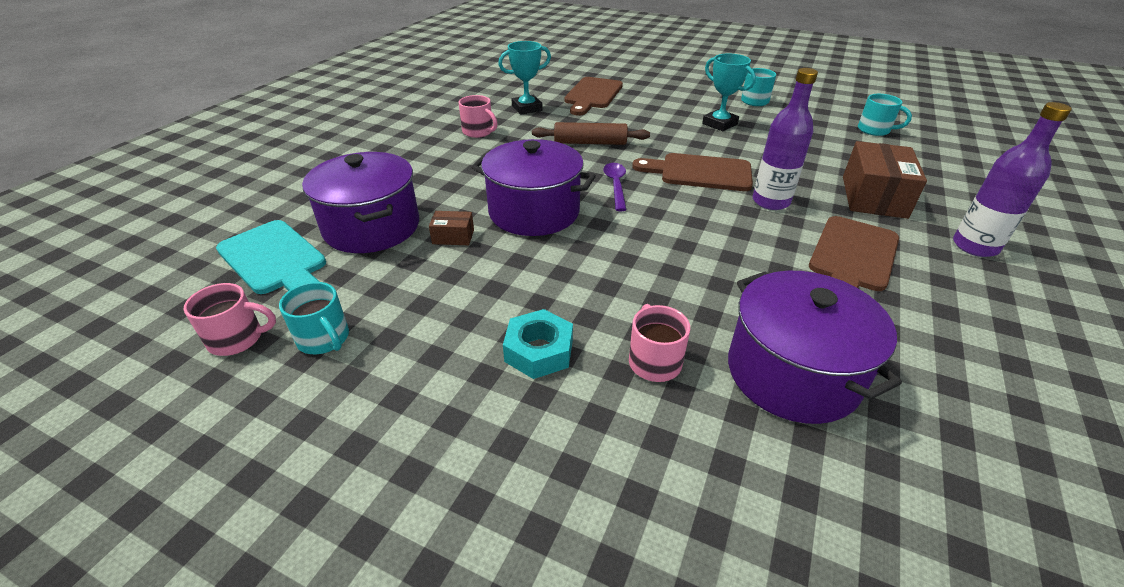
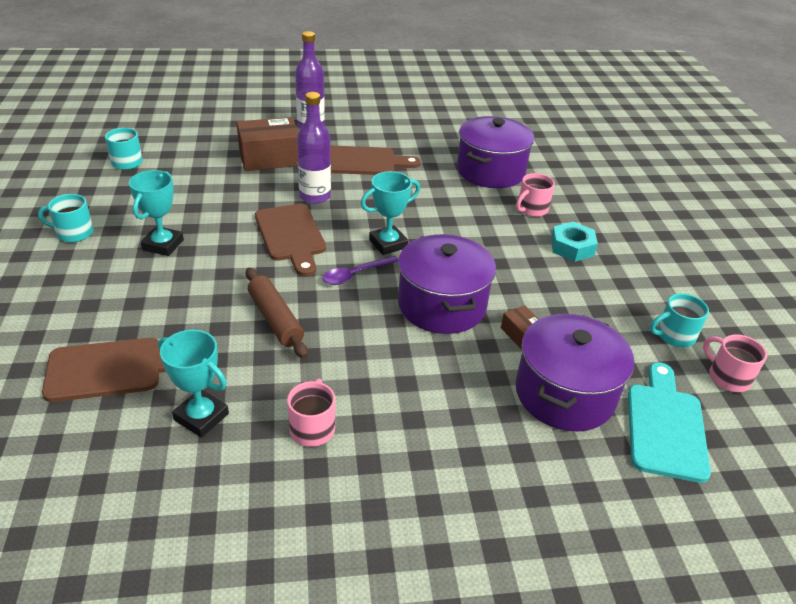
camera: 125 degrees left, 0 degrees up
(324, 339) = (674, 335): turquoise mug -> turquoise mug turned 120 degrees counterclockwise
(651, 216) = (388, 244): none -> turquoise trophy

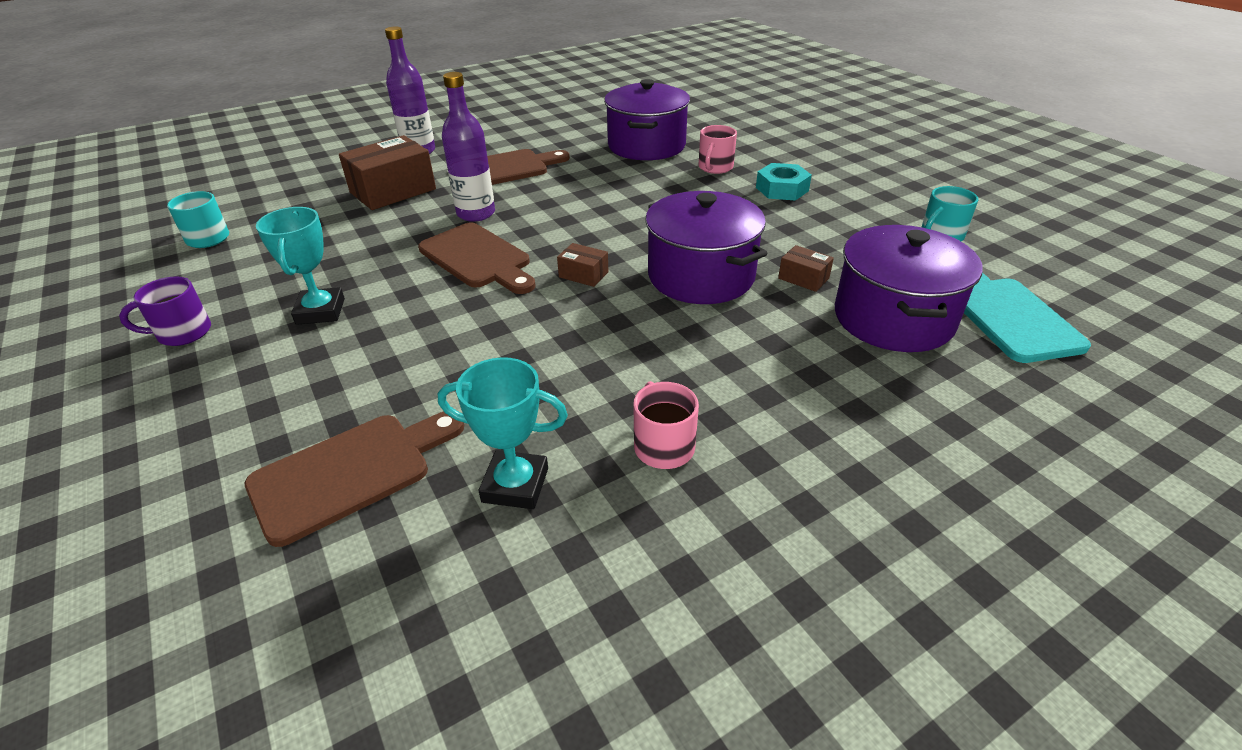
camera: 20 degrees left, 0 degrees up
(73, 233) = (182, 333): turquoise mug -> purple mug
(275, 319) = (526, 346): brown rolling pin -> none
(355, 274) = (583, 274): purple spoon -> brown box
(388, 244) = (595, 236): turquoise trophy -> none
(727, 377) = (1017, 255): pink mug -> none

